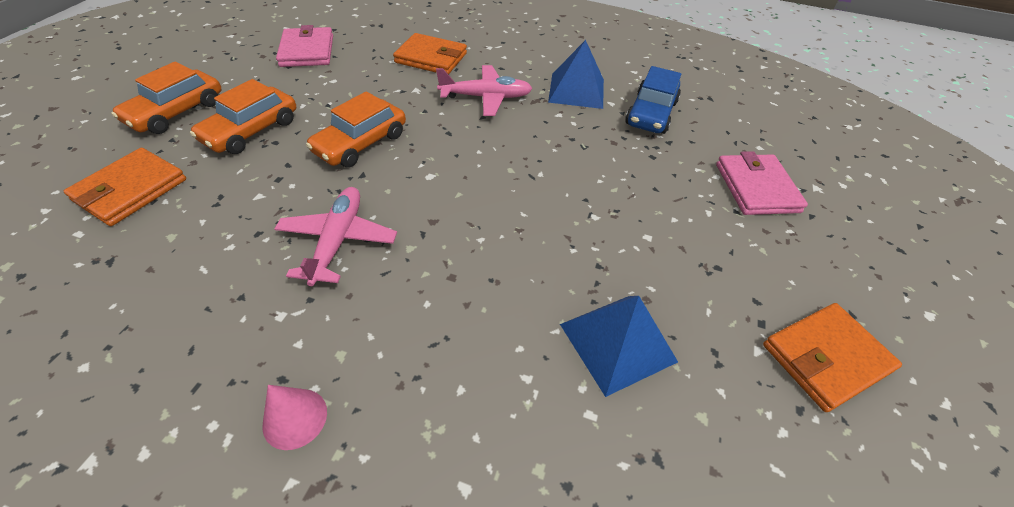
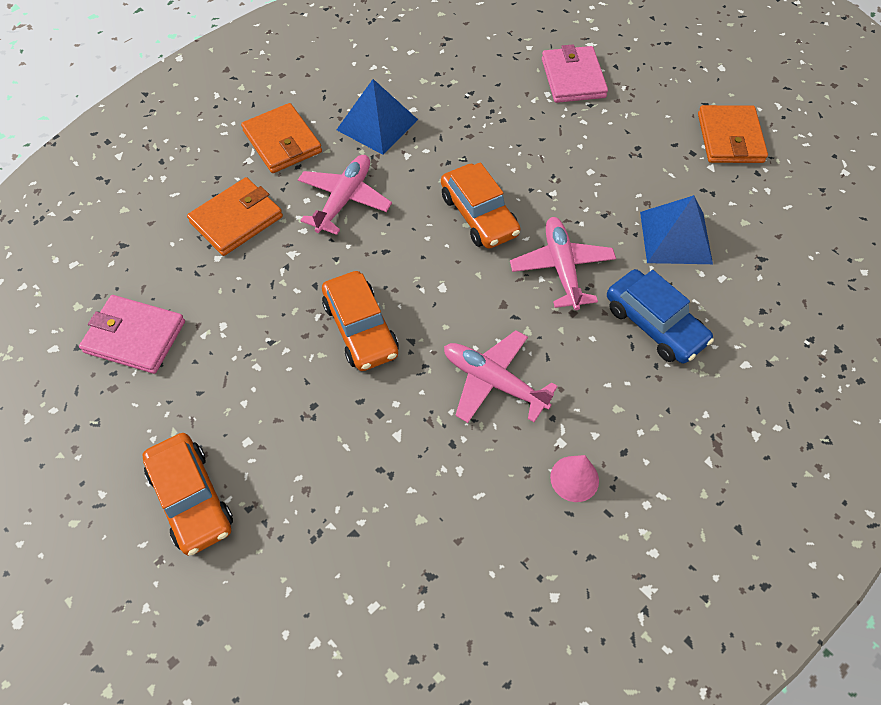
camera: 60 degrees left, 10 degrees up
(131, 190) = (324, 554): orange wallet -> orange wallet (282, 141)
(251, 131) = (279, 424): orange car -> orange car (479, 215)
(295, 418) = (661, 449): pink cone -> pink cone (574, 478)
(504, 250) = (561, 267): none -> pink plane
(651, 113) = (445, 90): blue car -> blue car (654, 324)
(756, 188) = (573, 78): pink wallet -> pink wallet turned 60 degrees clockwise

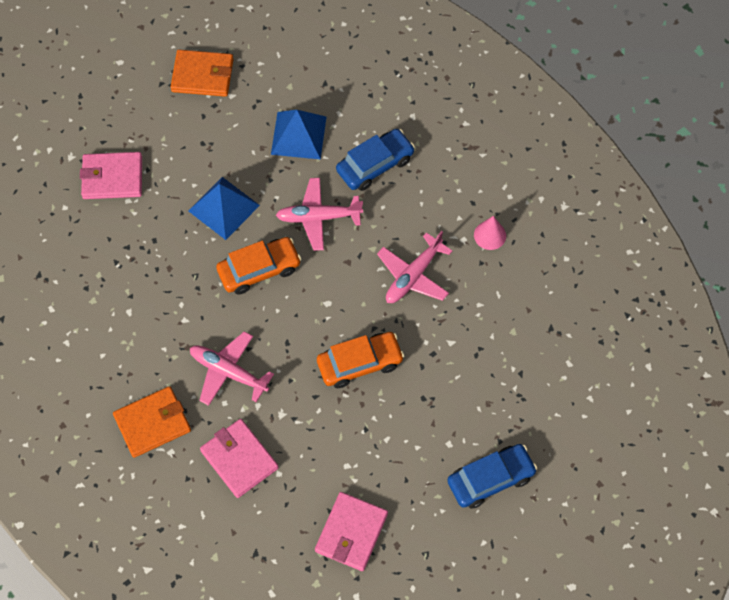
camera: 85 degrees left, 5 degrees up
(192, 498) = (490, 479): orange car -> blue car
(236, 219) = (239, 459): orange wallet -> pink wallet
(377, 124) = (143, 342): blue pyramid -> blue pyramid (223, 208)

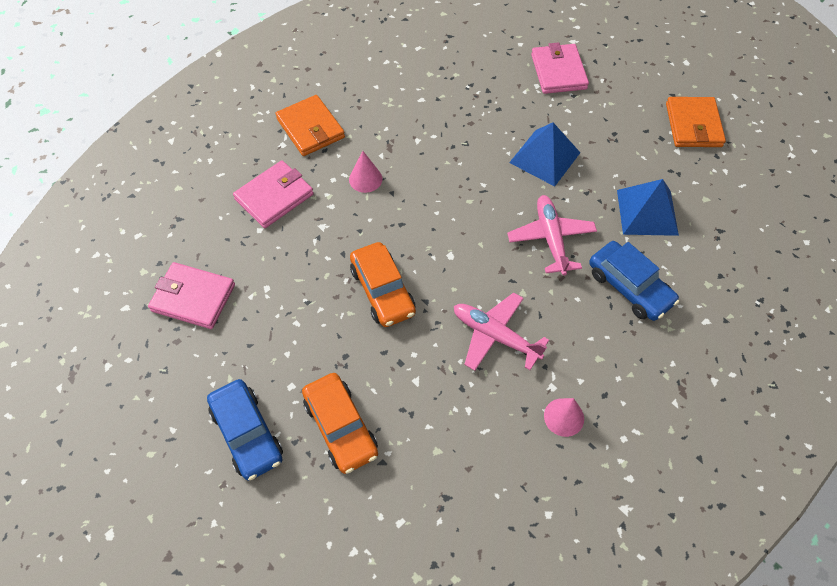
camera: 85 degrees right, 5 degrees down
(228, 372) = (365, 179): pink plane -> pink cone
(259, 270) = (480, 193): orange car -> orange car (341, 427)

